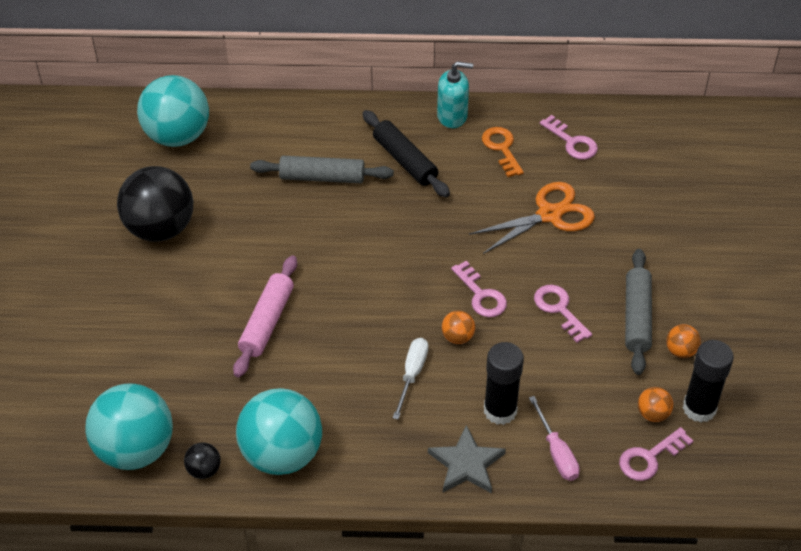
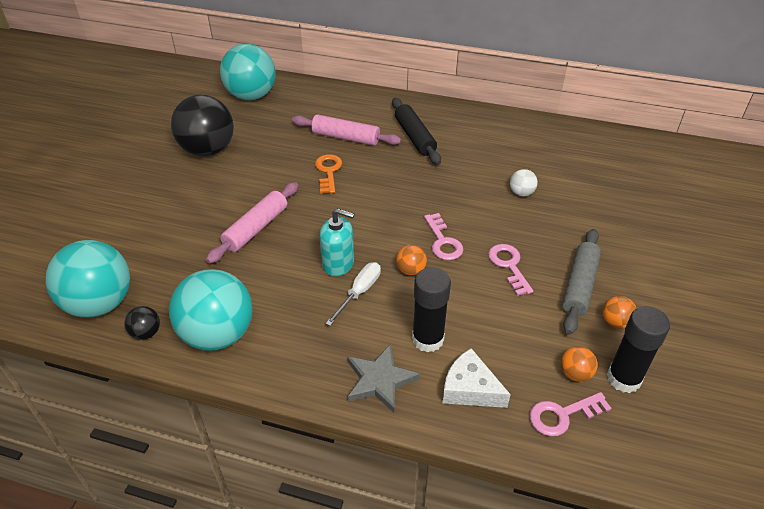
camera: 15 degrees right, 5 degrees down
(322, 177) = (345, 137): grey rolling pin -> pink rolling pin
(452, 116) = (463, 114): turquoise soap dispenser -> turquoise soap dispenser (338, 263)
(502, 149) = (495, 141): orange key -> orange key (328, 172)
(549, 214) = (521, 193): orange scissors -> white ball
(556, 452) = (470, 389): pink screwdriver -> white cheese
(572, 142) = (555, 146): pink key -> none

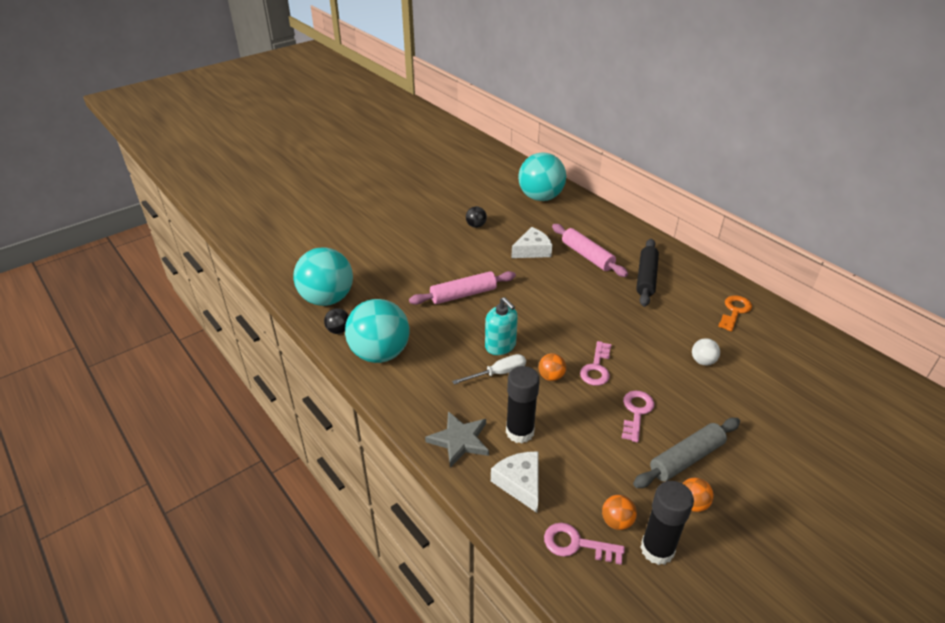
camera: 35 degrees right, 5 degrees down
(208, 150) = (476, 226): black ball -> black ball, size x0.42
(288, 153) = (532, 250): none -> white cheese
(328, 172) = (551, 276): orange key -> orange key (734, 311)

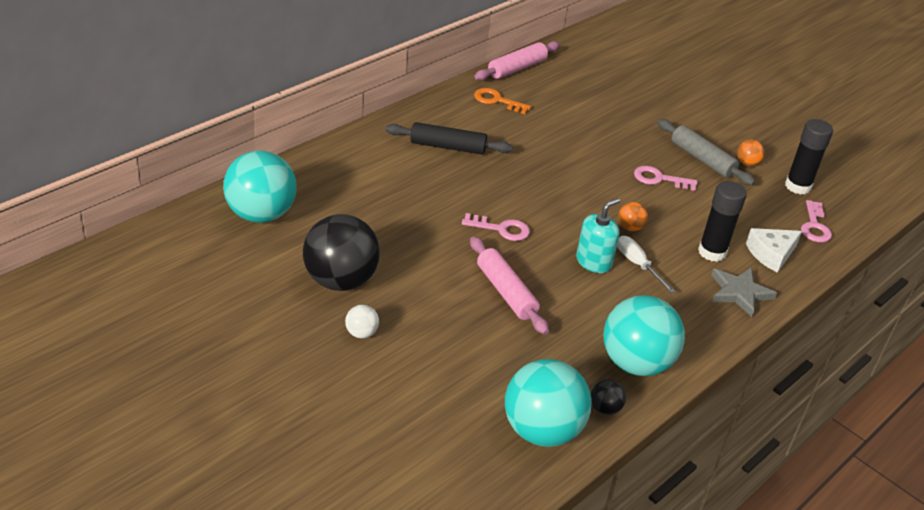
camera: 100 degrees left, 0 degrees up
(476, 226) = (340, 280): black ball -> black ball, size x2.36
(532, 250) = (400, 229): white cheese -> none
(587, 256) = (408, 185): pink rolling pin -> pink rolling pin (517, 68)
(596, 368) = (607, 196): pink key -> pink key (501, 229)
(617, 521) = (783, 203): orange ball -> none
(703, 361) = (578, 132): white ball -> white ball (361, 333)

